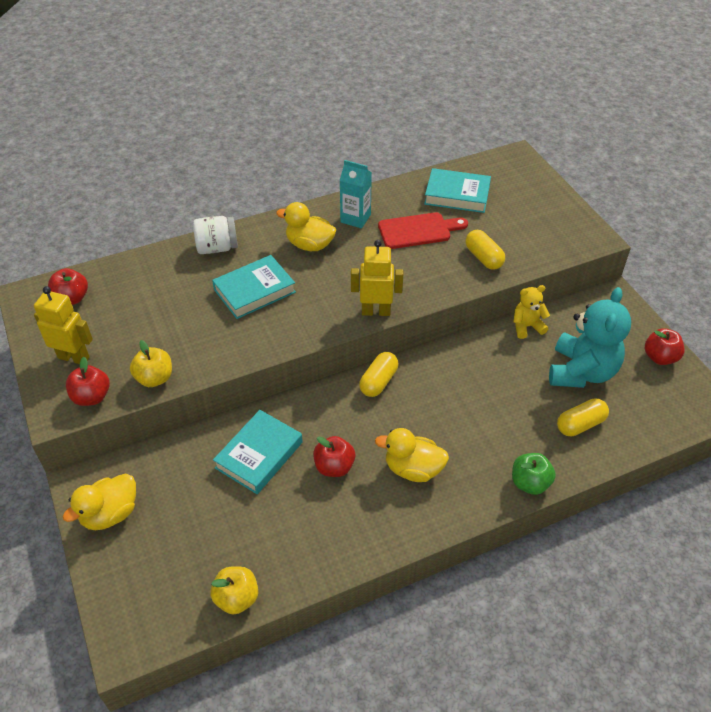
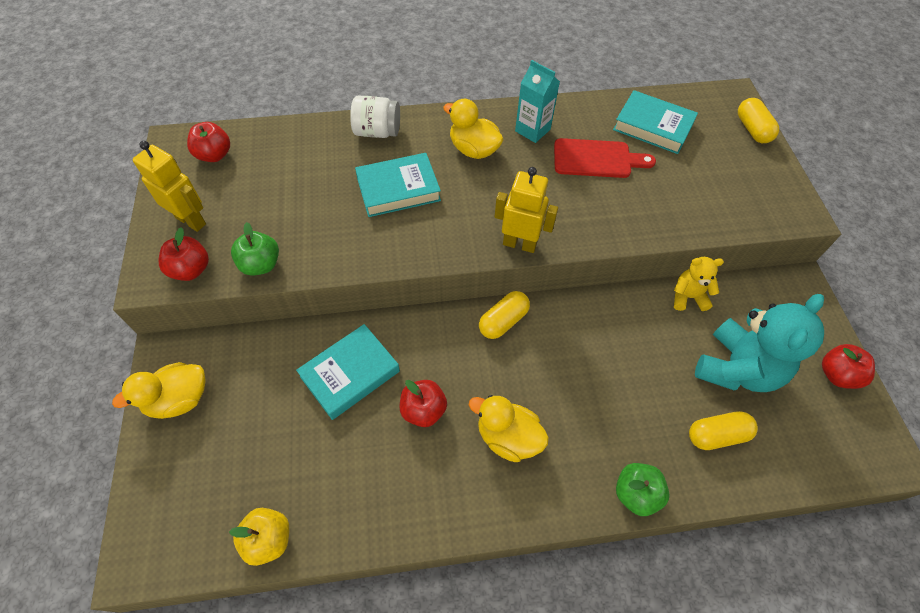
camera: 15 degrees right, 10 degrees up
(155, 378) = (261, 265): yellow apple -> green apple
(483, 258) = (661, 207): yellow capsule -> yellow capsule (752, 129)

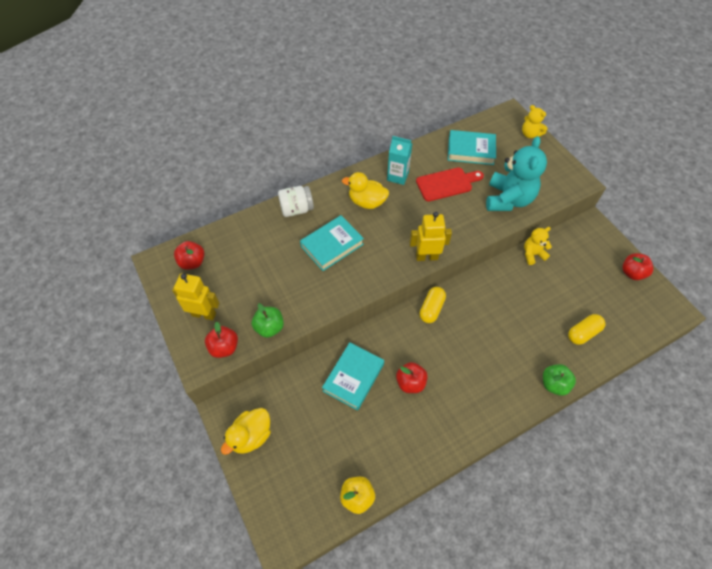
camera: 20 degrees left, 0 degrees up
(508, 437) = (468, 379): yellow duck -> none
(736, 368) = (577, 289): turquoise teddy bear -> turquoise teddy bear (508, 199)
(752, 129) = (530, 134): yellow capsule -> yellow teddy bear

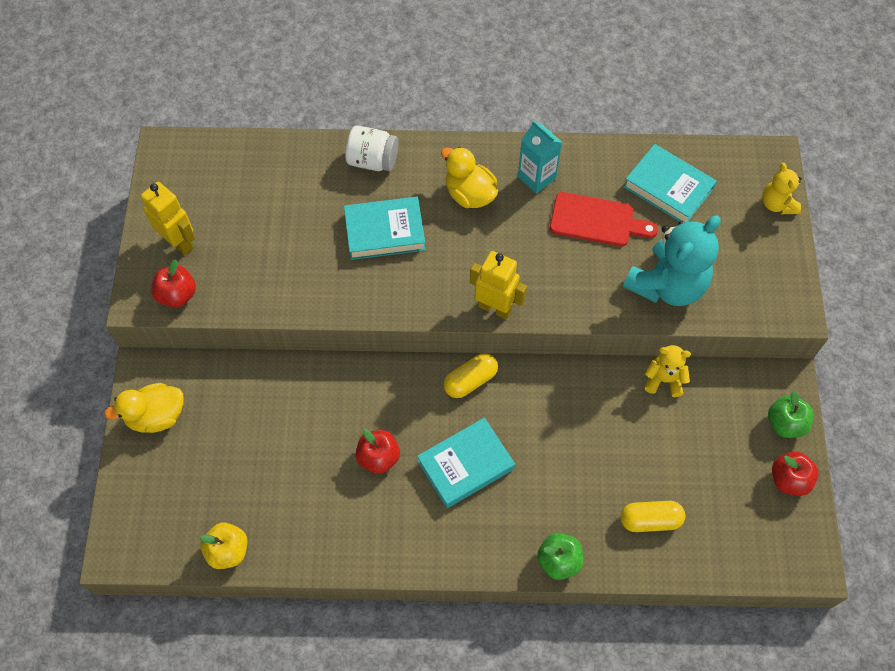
camera: 30 degrees right, 5 degrees up
(192, 262) = (205, 170): red apple -> none
(269, 327) = (242, 298): green apple -> green apple (785, 423)
(353, 377) = (314, 413): turquoise book -> turquoise book (465, 465)

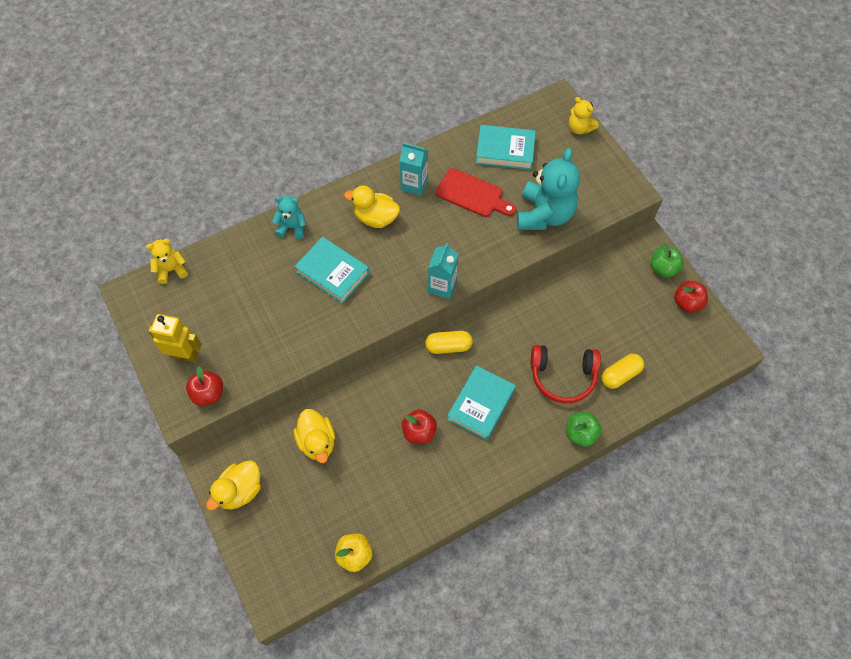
camera: 30 degrees left, 0 degrees up
(265, 408) = (317, 442): none -> yellow duck
(372, 161) = (292, 227): white jar -> turquoise teddy bear
(384, 232) = (332, 272): turquoise book -> turquoise book turned 75 degrees clockwise
(470, 381) = (448, 346): yellow capsule -> yellow capsule turned 60 degrees clockwise
(495, 308) = (442, 286): yellow robot -> turquoise carton
(580, 484) = (563, 376): none -> red headphones
(596, 221) = (472, 194): red cutting board -> red cutting board turned 45 degrees clockwise
(664, 380) = (572, 280): yellow teddy bear -> yellow teddy bear (171, 270)

